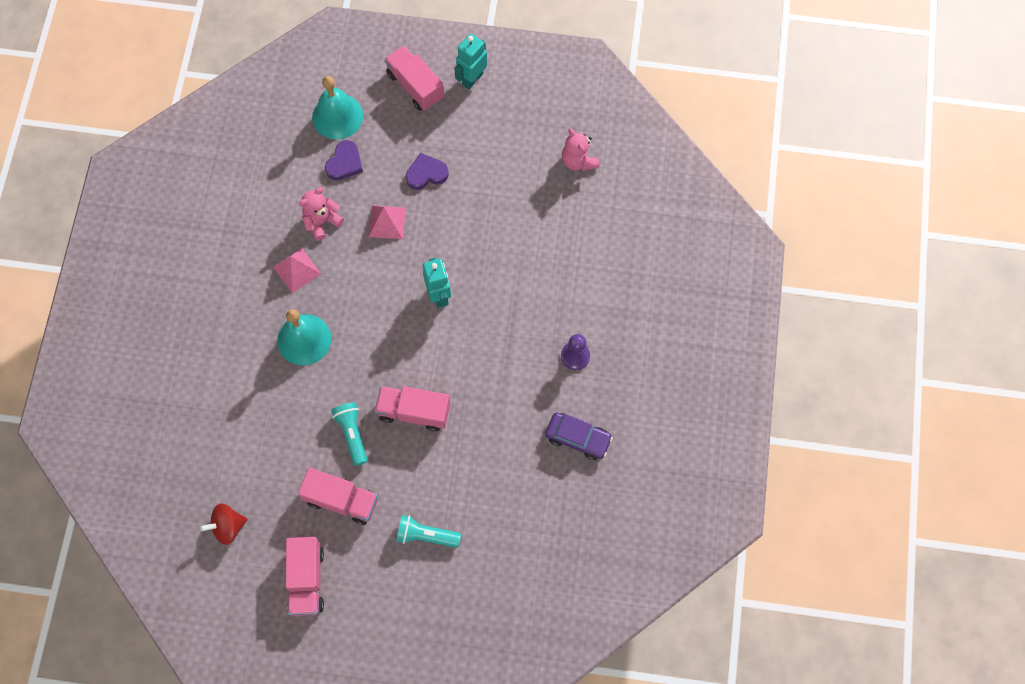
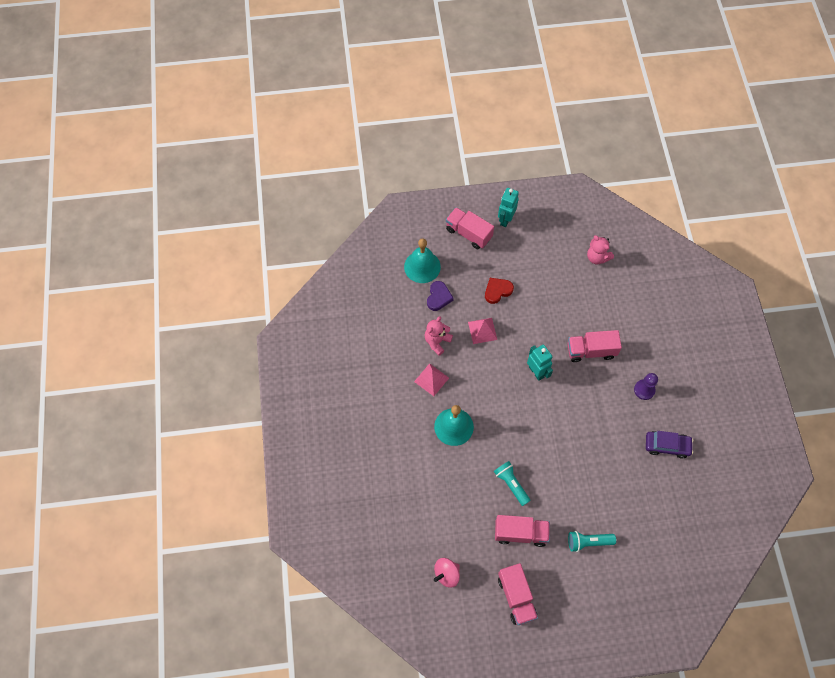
camera: 15 degrees left, 5 degrees down
(228, 526) = (446, 574): red spinning top -> pink spinning top
(414, 412) = (548, 457): pink truck -> pink truck (591, 351)
(426, 174) = (497, 291): purple heart -> red heart

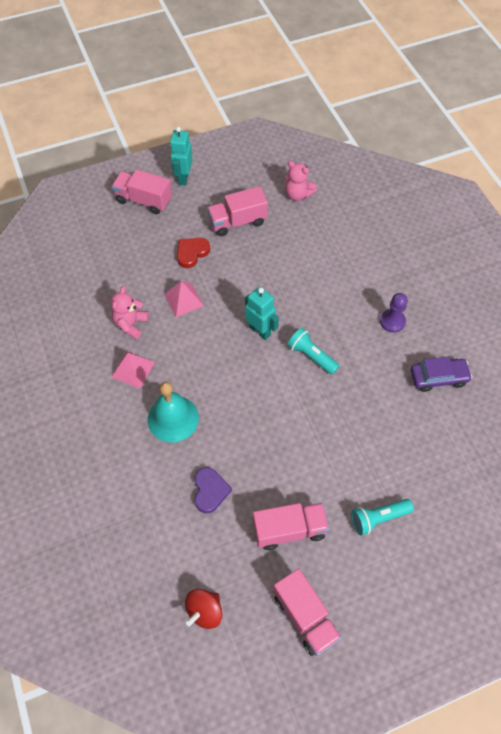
camera: 15 degrees left, 5 degrees down
(422, 266) = (96, 246): turquoise bell -> none
(438, 297) = (122, 275): purple heart -> purple heart (210, 491)
(446, 574) = (204, 611): pink spinning top -> red spinning top
(511, 484) = (262, 471): turquoise flashlight -> turquoise flashlight (311, 356)
(591, 351) = (318, 293): pink truck -> pink truck (237, 222)

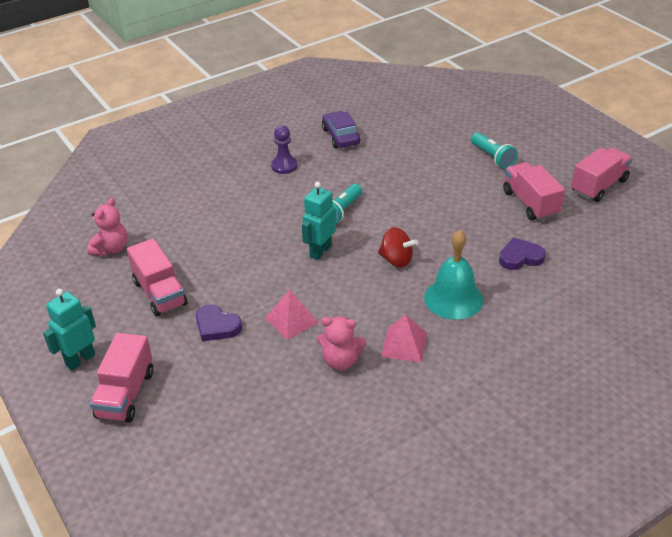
camera: 100 degrees left, 20 degrees down
(183, 178) = (80, 360): turquoise robot -> turquoise robot turned 135 degrees clockwise
(192, 253) = (217, 326): red heart -> purple heart
(204, 611) = (633, 242): red spinning top -> red spinning top (396, 260)

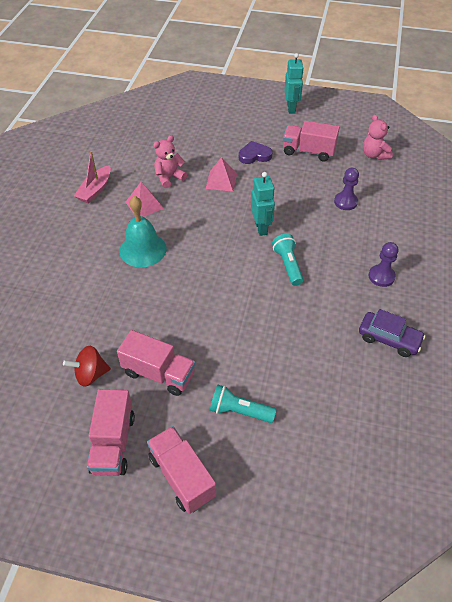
camera: 135 degrees right, 10 degrees up
(125, 394) = (249, 110): pink truck -> pink truck (182, 476)
(214, 227) = (345, 202): none -> purple pawn
(396, 260) = (207, 253): red spinning top -> red spinning top (90, 374)
(441, 401) = (95, 190): none -> pink boat
(520, 257) = (124, 311): purple heart -> none

